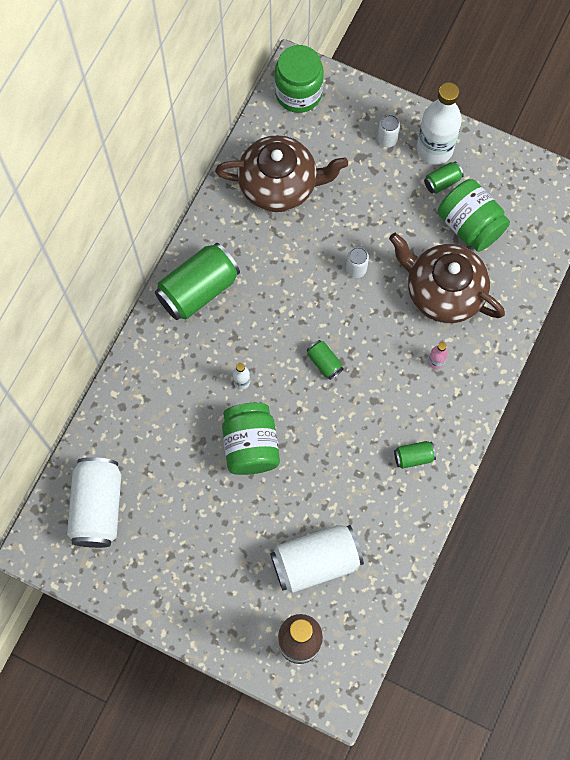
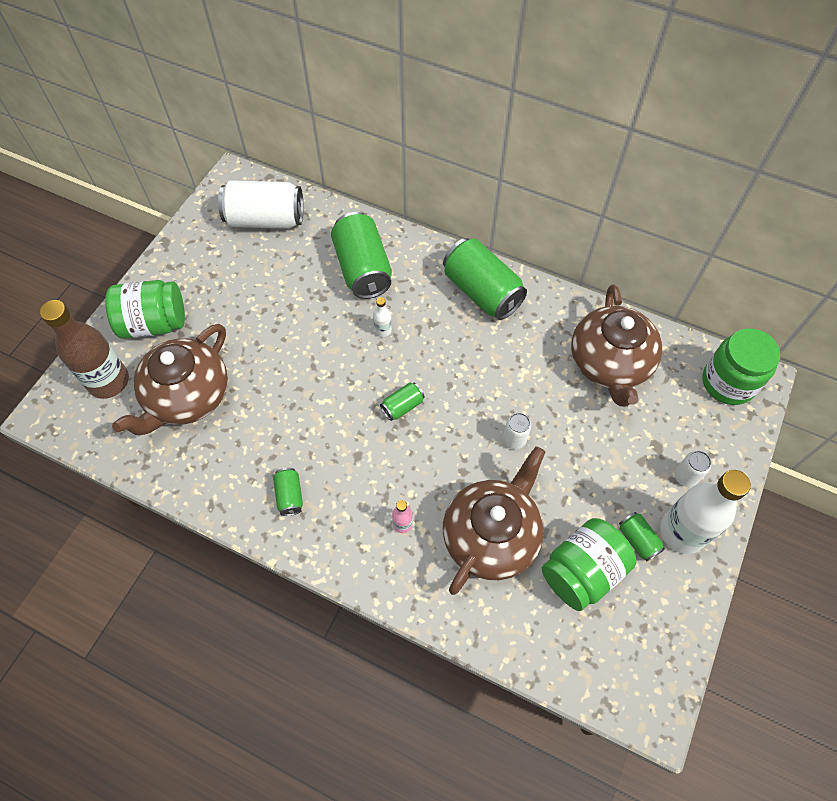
camera: 90 degrees right, 10 degrees down
(167, 403) = (363, 269): none -> green can
(251, 445) = (314, 338): green jar -> green jar (154, 323)
(316, 562) = (187, 396): white can -> brown teapot

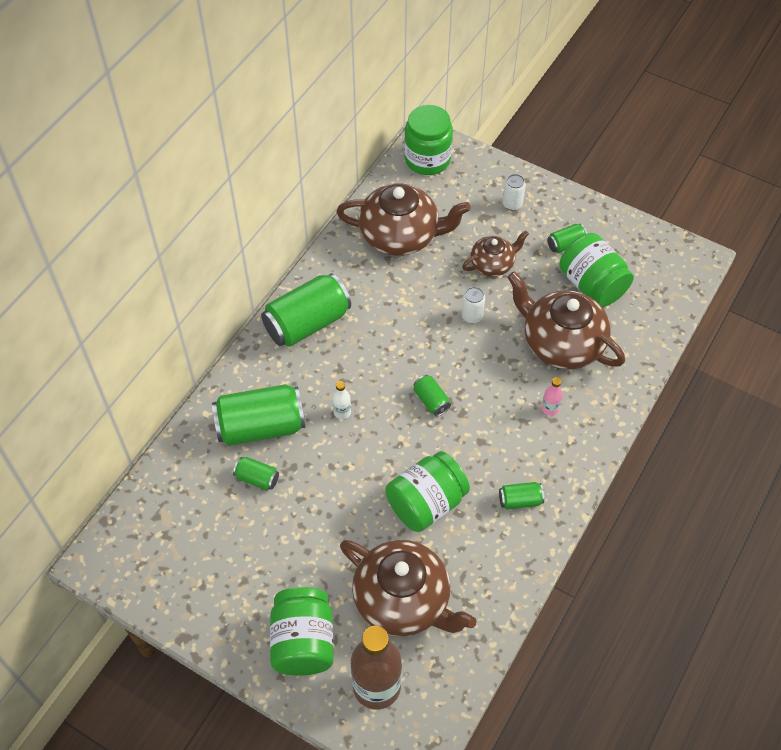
camera: 85 degrees left, 5 degrees down
(265, 219) = (172, 524): white can -> none
(286, 409) = (426, 503): none -> green jar
(310, 272) = (257, 478): none -> green can
(590, 458) = (493, 264): none -> brown teapot
(682, 532) = (559, 215): white bottle -> none

